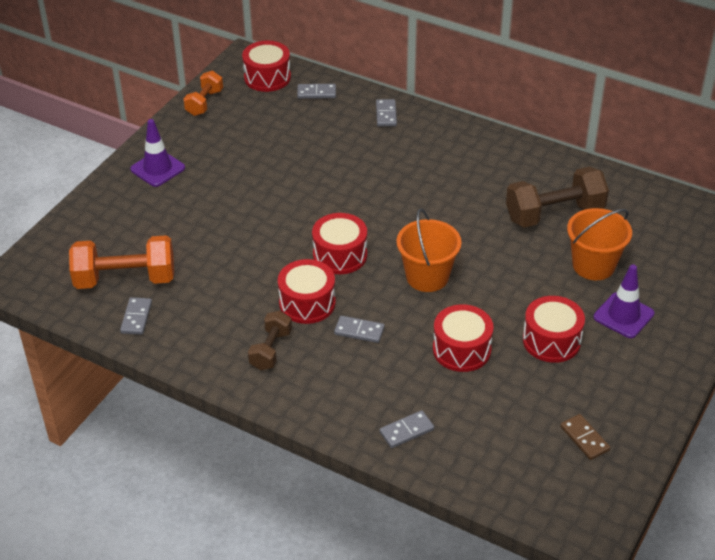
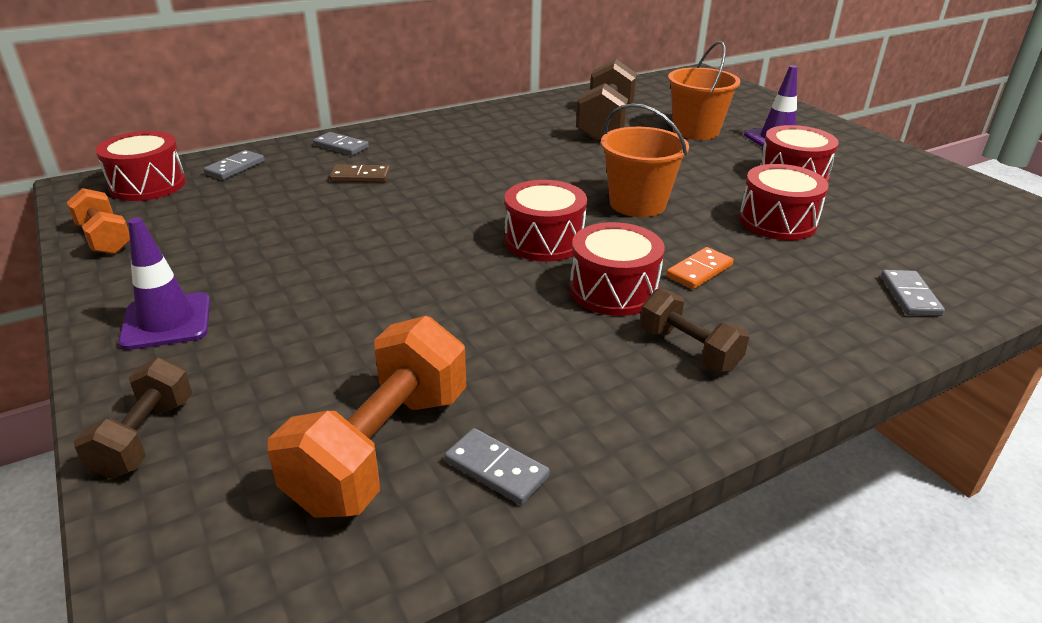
camera: 60 degrees left, 10 degrees down
(86, 212) = (145, 437): none -> brown dumbbell
(359, 331) = (699, 271): grey domino -> orange domino
(584, 438) = (952, 203): brown domino -> brown domino (360, 176)

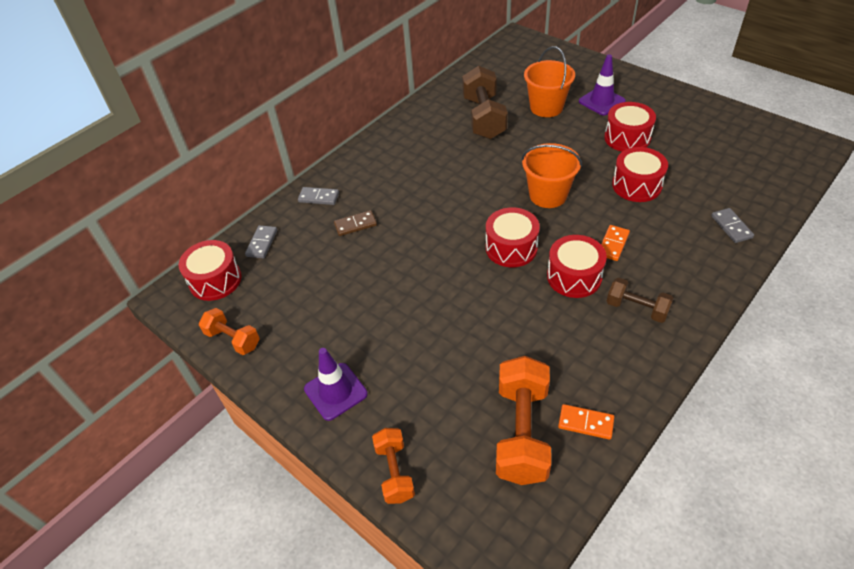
camera: 15 degrees left, 15 degrees up
(145, 437) = (394, 472): brown dumbbell -> orange dumbbell
(496, 469) = (585, 423): grey domino -> orange domino

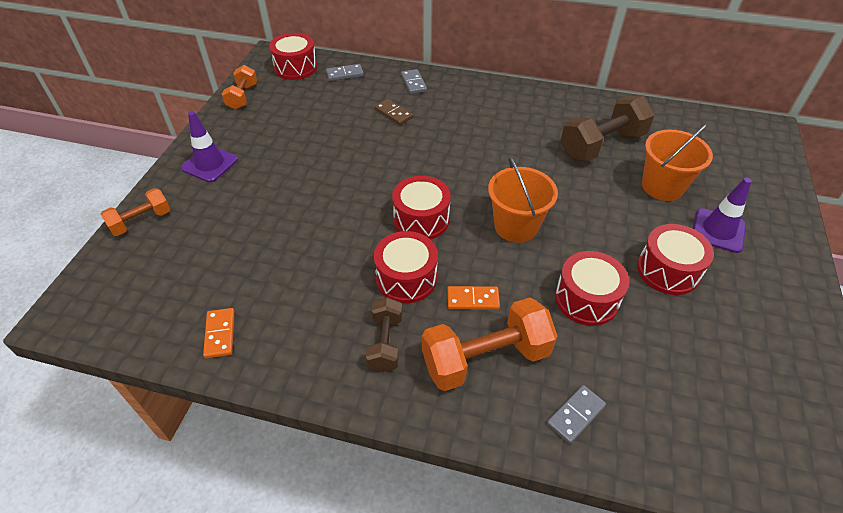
camera: 60 degrees right, 0 degrees up
(522, 432) = (198, 289): orange dumbbell -> orange dumbbell (485, 358)

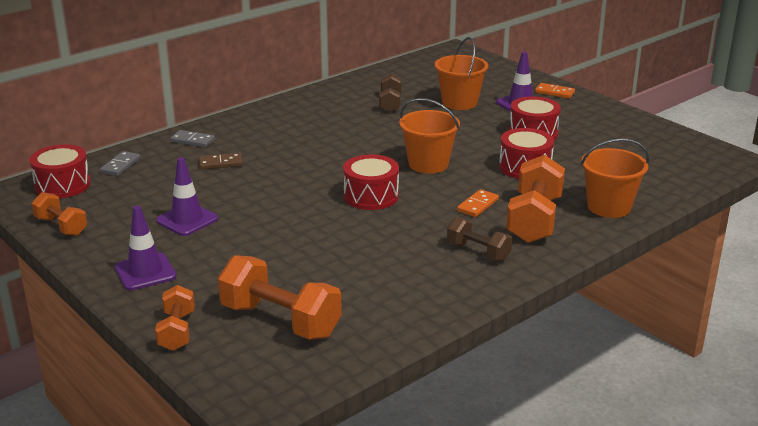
camera: 55 degrees left, 20 degrees down
(185, 268) = (280, 320): none -> orange dumbbell
(220, 334) = (384, 322): orange domino -> orange domino (554, 92)
(296, 143) = (187, 220): none -> purple traffic cone
(406, 278) = (425, 223): red drum -> none
(575, 415) = (609, 207): grey domino -> orange bucket
(602, 145) = (390, 103): brown dumbbell -> brown dumbbell, size x0.58

